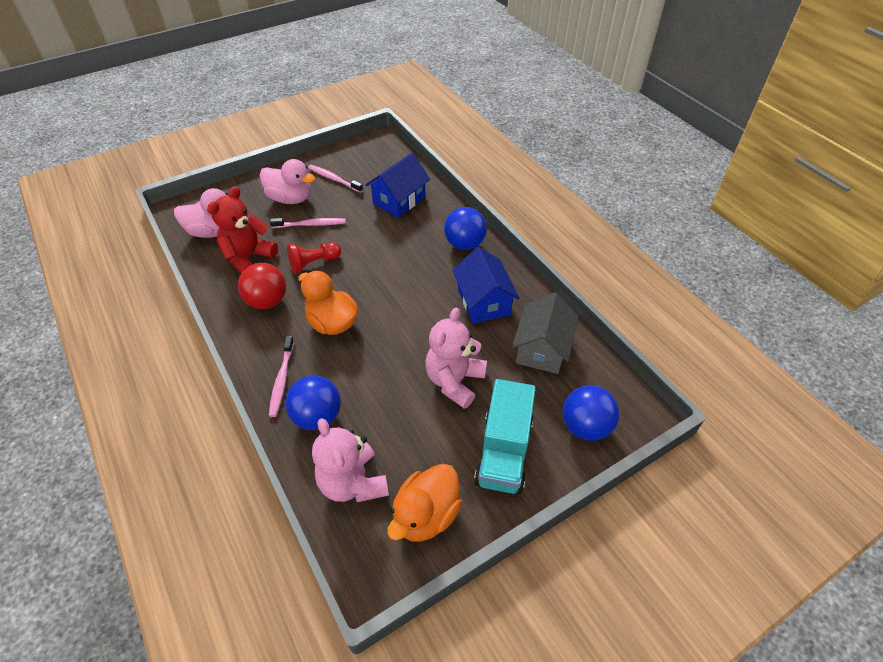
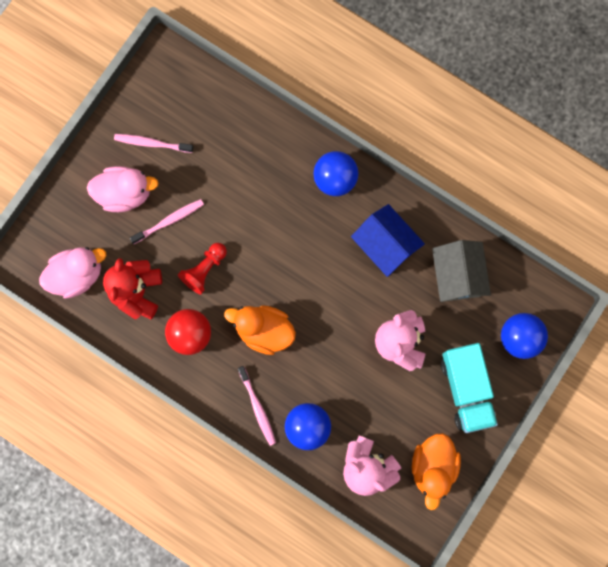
camera: 25 degrees left, 30 degrees up
(399, 200) = (239, 145): blue house -> none

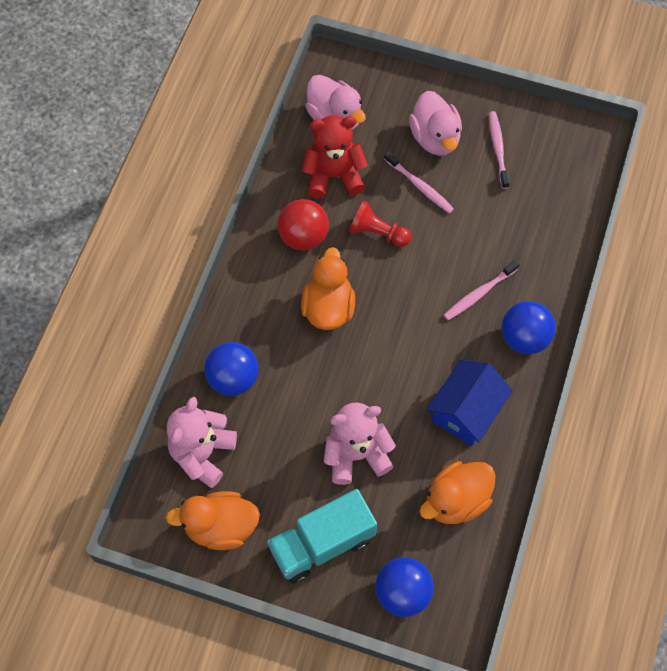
camera: 75 degrees right, 15 degrees down
(257, 407) = (241, 322): pink toothbrush -> pink toothbrush (479, 294)
(457, 275) = (456, 501): grey house -> orange duck

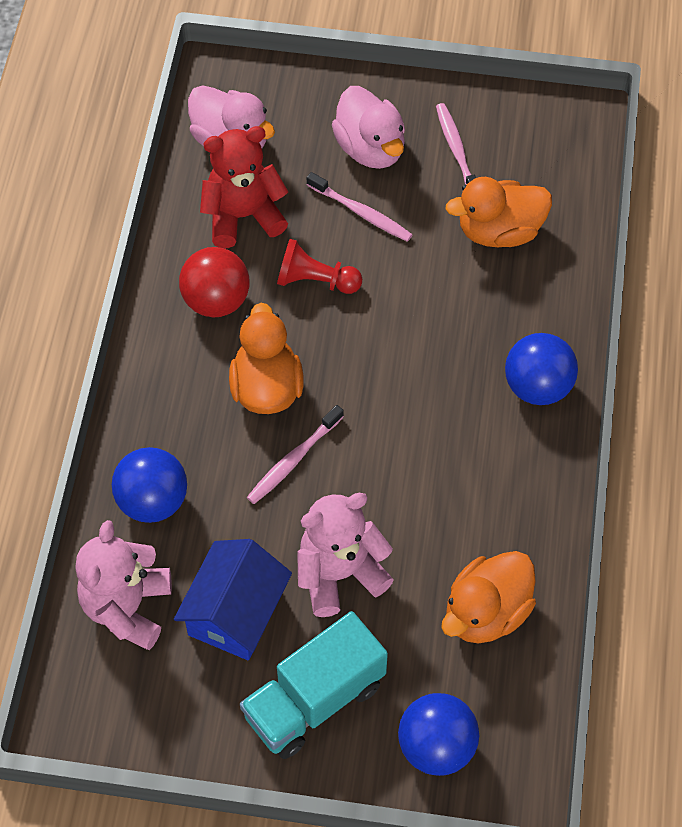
camera: 10 degrees left, 5 degrees down
(220, 527) = (170, 701): orange duck -> orange duck (499, 231)
(466, 411) = (478, 493): blue house -> blue house (235, 613)
(479, 294) = (466, 339): pink toothbrush -> pink toothbrush (293, 460)

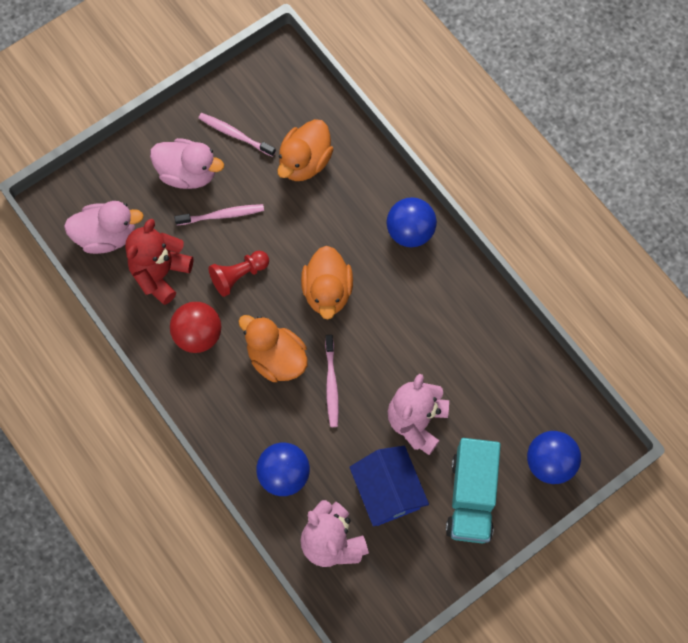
camera: 45 degrees left, 10 degrees up
(486, 612) = (504, 374): orange duck -> orange duck (327, 292)

